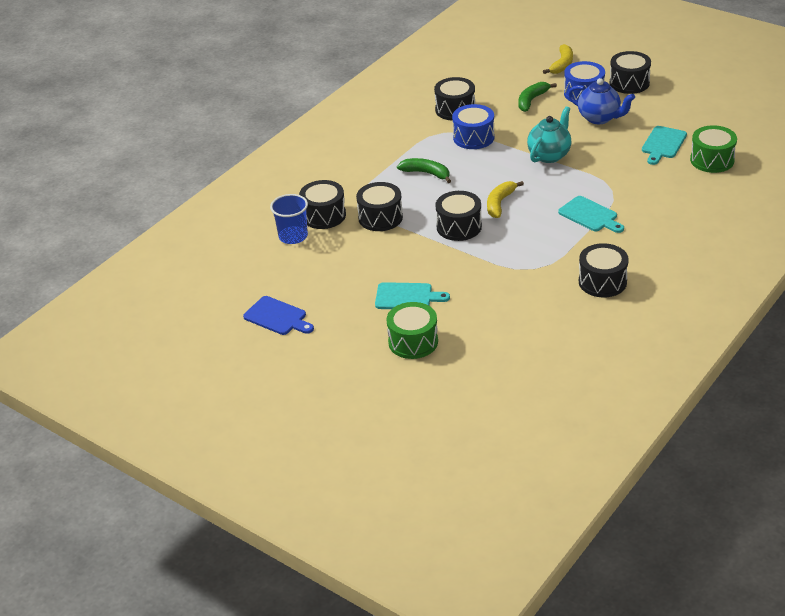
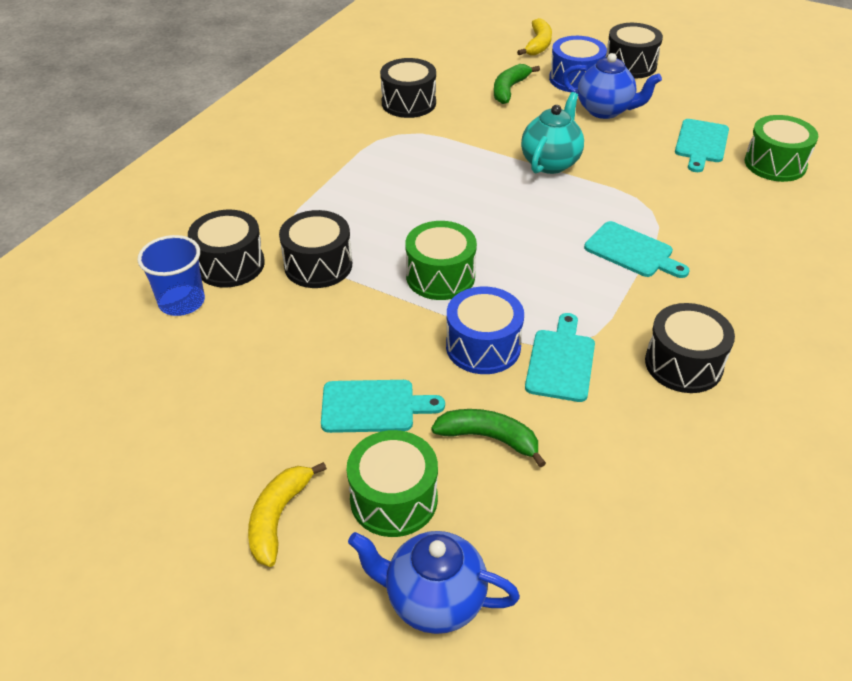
camera: 10 degrees left, 5 degrees up
(277, 317) = (152, 458): blue cutting board -> none
(426, 173) = (380, 194): green banana -> green banana (489, 438)
(428, 386) = (433, 600): none -> blue teapot
(459, 227) = (440, 276): black drum -> green drum
(473, 137) = (440, 140): blue drum -> blue drum (483, 346)
(499, 203) = (495, 236): yellow banana -> yellow banana (278, 517)
(526, 277) = (561, 361): none -> turquoise cutting board

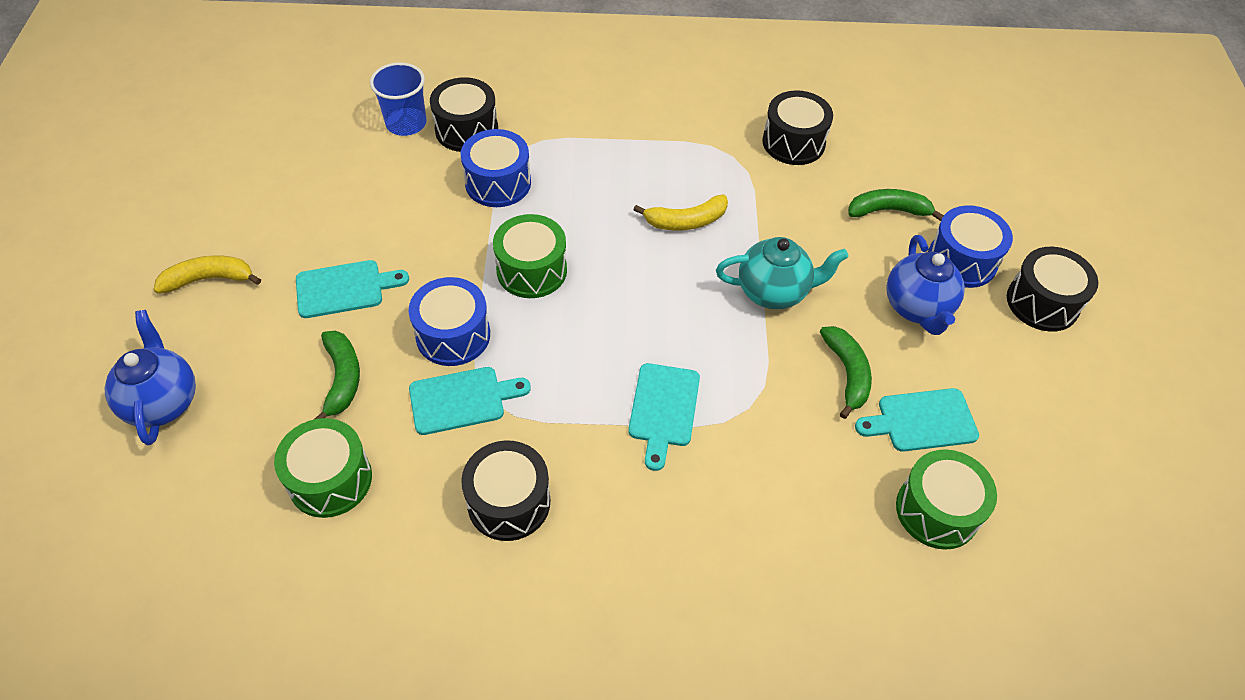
camera: 60 degrees right, 10 degrees up
(318, 265) = (498, 183): black drum -> blue drum
(373, 406) = (344, 289): turquoise cutting board -> turquoise cutting board turned 75 degrees counterclockwise
(394, 499) = (252, 340): green drum -> green drum (330, 479)
(538, 45) = (1008, 203): yellow banana -> yellow banana (686, 221)
(645, 158) = (847, 373): none -> green banana

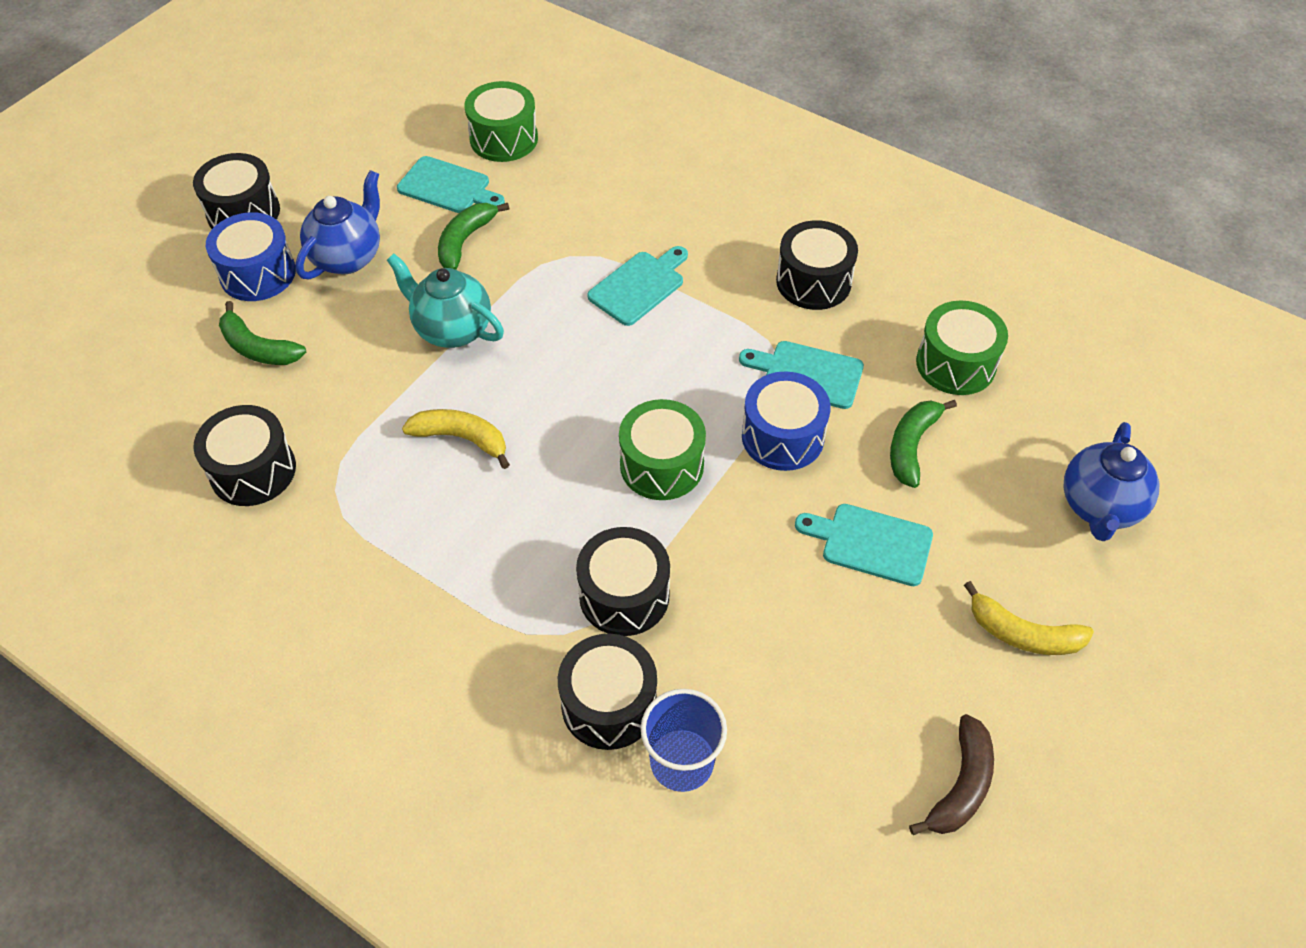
camera: 145 degrees left, 0 degrees up
(231, 180) = (960, 785): none -> brown banana
(498, 183) = (624, 595): blue drum -> black drum

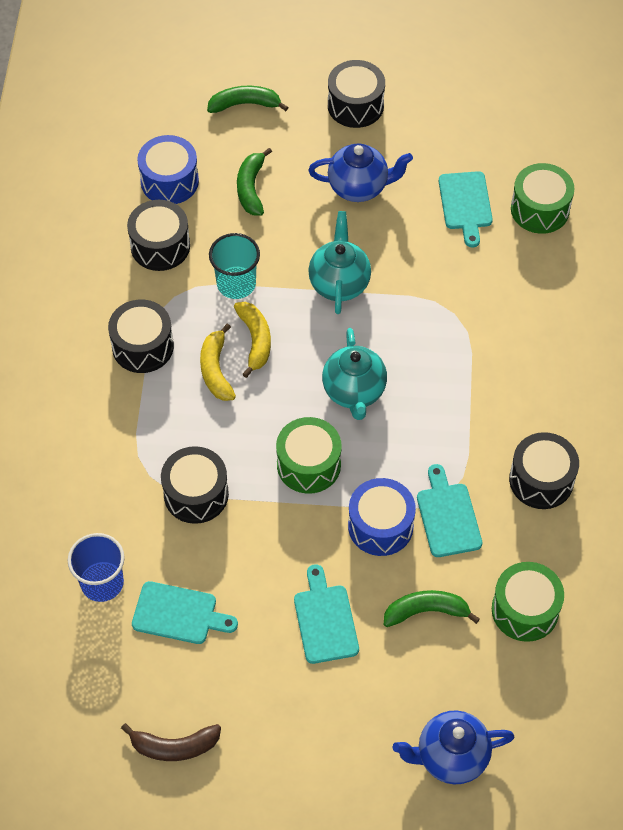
camera: 60 degrees right, 5 degrees up
(258, 273) = (310, 148): blue drum -> blue drum (169, 181)
(372, 421) = (236, 284): none -> turquoise cup
(465, 241) = (422, 244): green banana -> green banana (245, 104)
(599, 381) = (354, 392): none -> turquoise teapot
(609, 704) = (117, 525): black drum -> black drum (143, 346)
(639, 286) = (456, 371): turquoise cutting board -> turquoise cutting board (179, 614)
(1023, 634) = (309, 743): yellow banana -> yellow banana (216, 370)

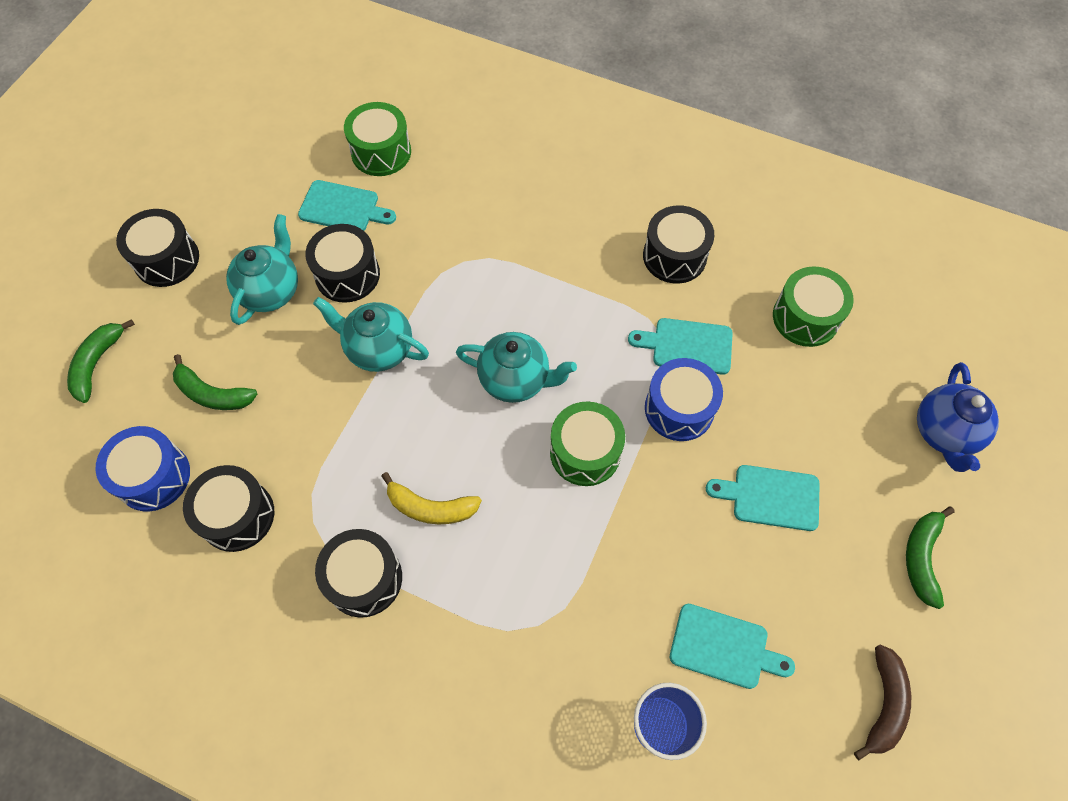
camera: 70 degrees left, 5 degrees up
(179, 614) = (724, 647): turquoise cutting board -> turquoise cutting board turned 75 degrees clockwise
(196, 494) = (580, 580): black drum -> black drum (347, 274)
(236, 284) = (329, 450): turquoise cup -> none
(255, 340) = (411, 454): yellow banana -> none
(359, 187) = (271, 291): blue teapot -> turquoise teapot
(426, 611) = (785, 400): green banana -> green banana (921, 557)

